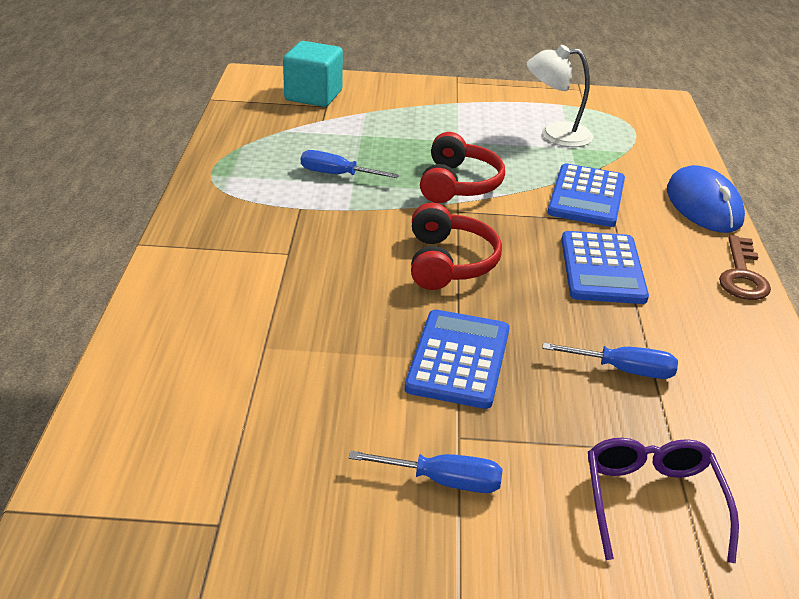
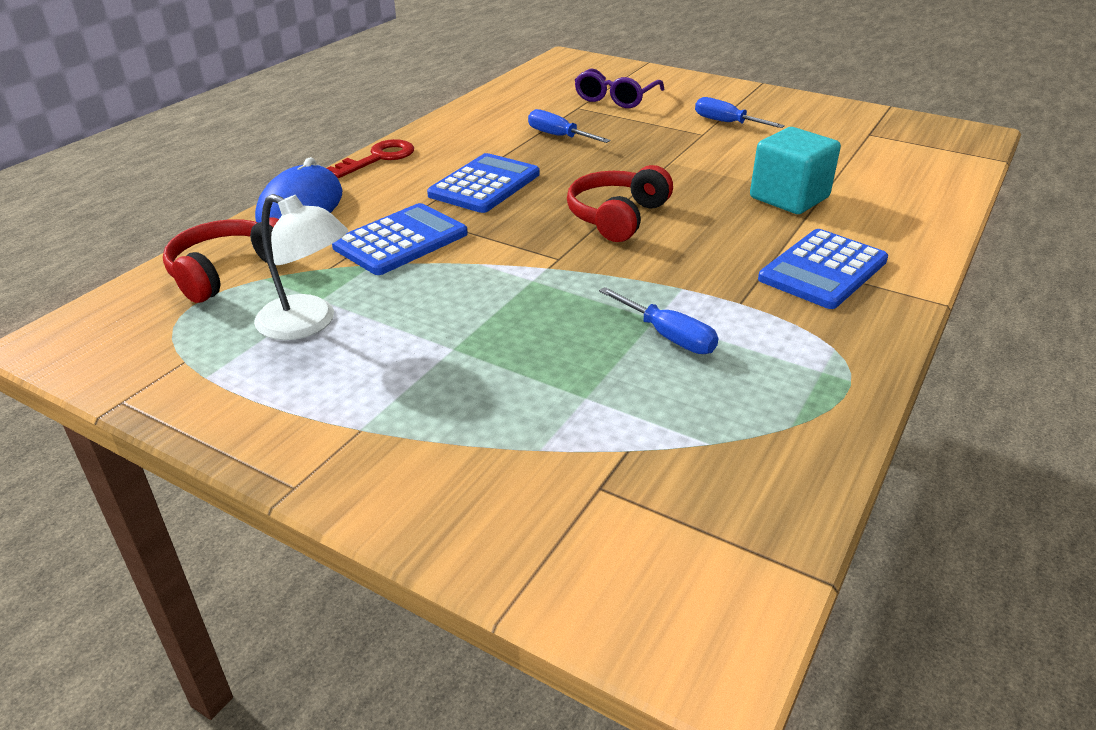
camera: 150 degrees left, 0 degrees up
(313, 95) = (607, 527): turquoise cube -> turquoise cube (789, 198)
(458, 184) = (524, 287): red headphones -> red headphones (228, 272)
(458, 359) = (670, 162): blue calculator -> blue calculator (823, 270)
(742, 275) = (378, 158): brown key -> red key

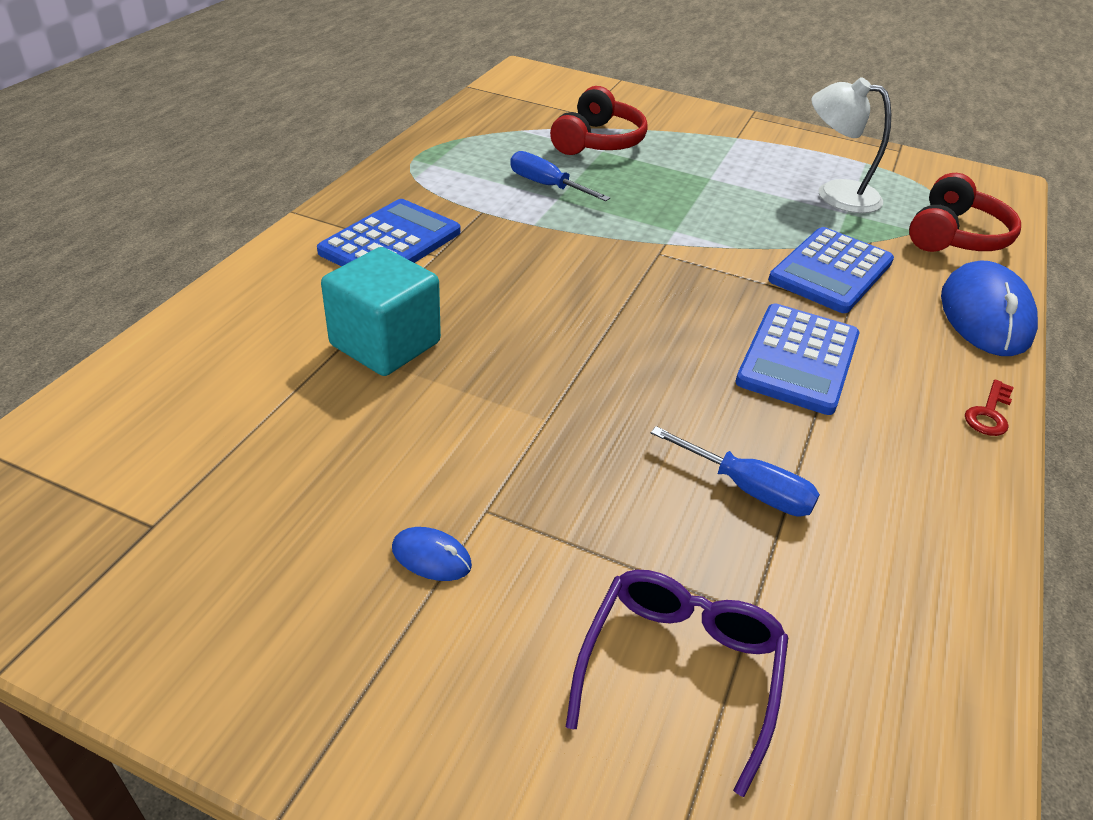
camera: 170 degrees right, 5 degrees up
(378, 158) = (989, 413): red key -> red key, size x0.61
(617, 217) = (609, 307): red headphones -> red headphones (598, 141)
(726, 123) = (431, 557): blue screwdriver -> blue mouse

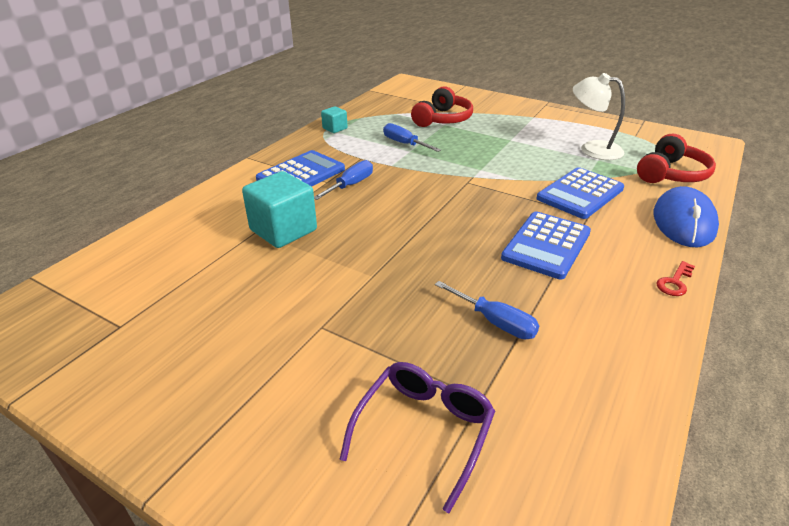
camera: 10 degrees right, 5 degrees down
(427, 157) = (335, 128): none -> turquoise cube
(431, 557) = (280, 352): blue mouse -> none
(476, 261) = (350, 185): none -> blue screwdriver

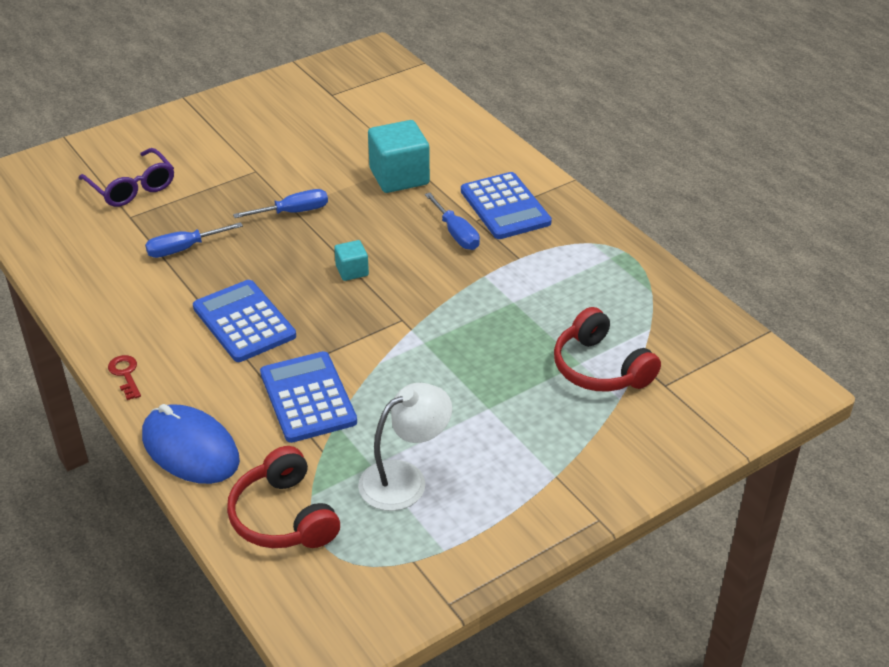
camera: 115 degrees right, 5 degrees up
(335, 128) = (623, 258): turquoise cube -> turquoise cube (352, 271)
(404, 144) = (537, 304): blue screwdriver -> blue screwdriver (293, 212)

